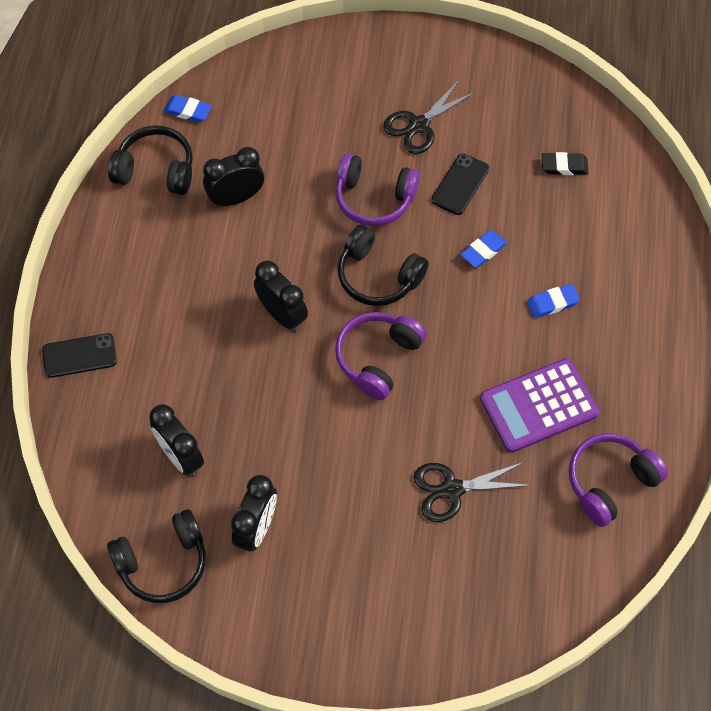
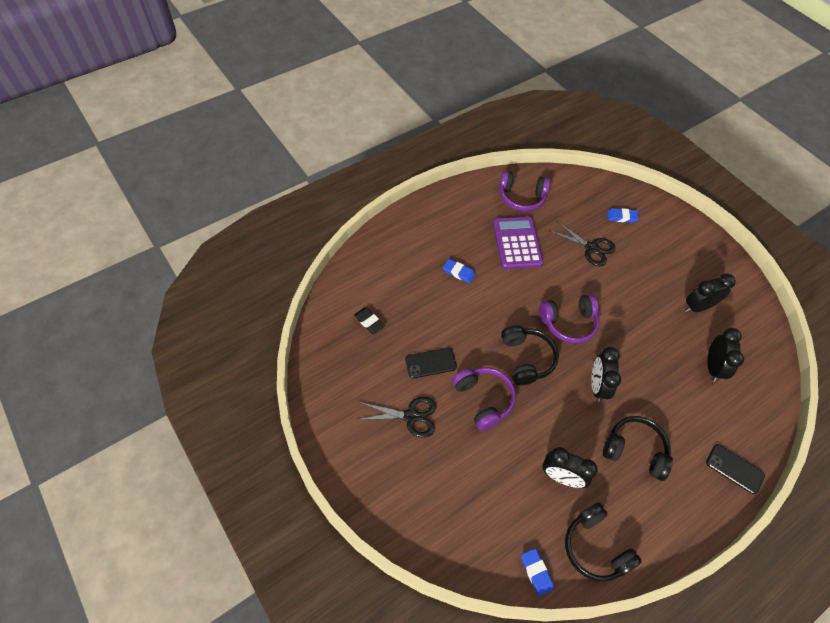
camera: 135 degrees left, 5 degrees down
(163, 563) = (757, 331): black headphones -> black headphones (635, 450)
(483, 251) = (460, 322): blue eraser -> blue eraser (621, 217)
(538, 406) = (517, 243): purple calculator -> purple calculator turned 120 degrees counterclockwise

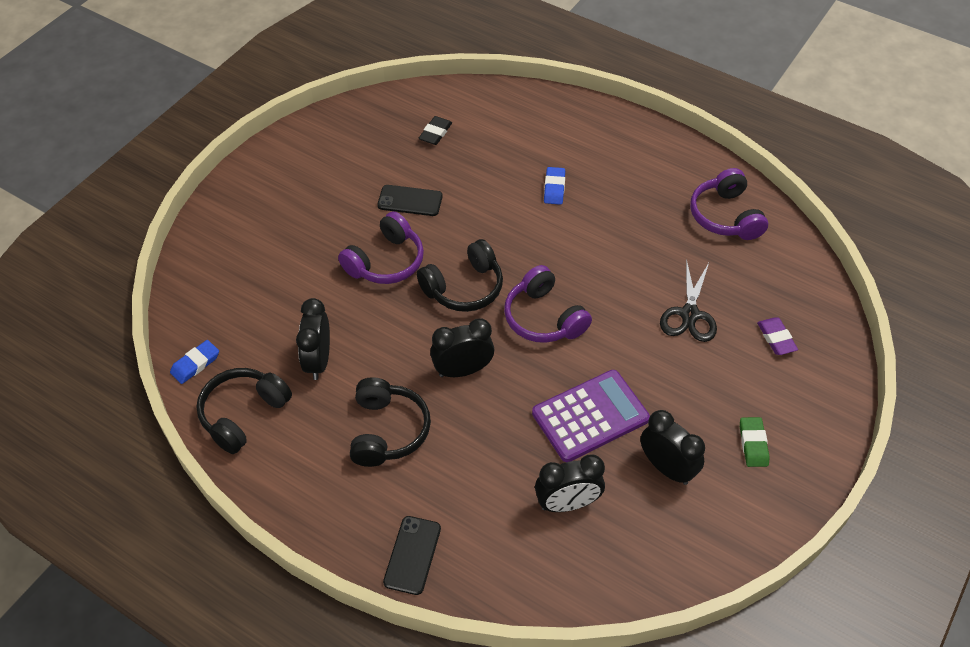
camera: 70 degrees right, 5 degrees down
(411, 416) = (334, 205): black scissors -> none
(430, 363) = (410, 201): black phone -> black phone turned 45 degrees counterclockwise
(517, 243) = (641, 232): purple calculator -> purple calculator (590, 416)
(621, 217) = (776, 338): blue eraser -> purple eraser
(690, 260) = (753, 444): none -> green eraser

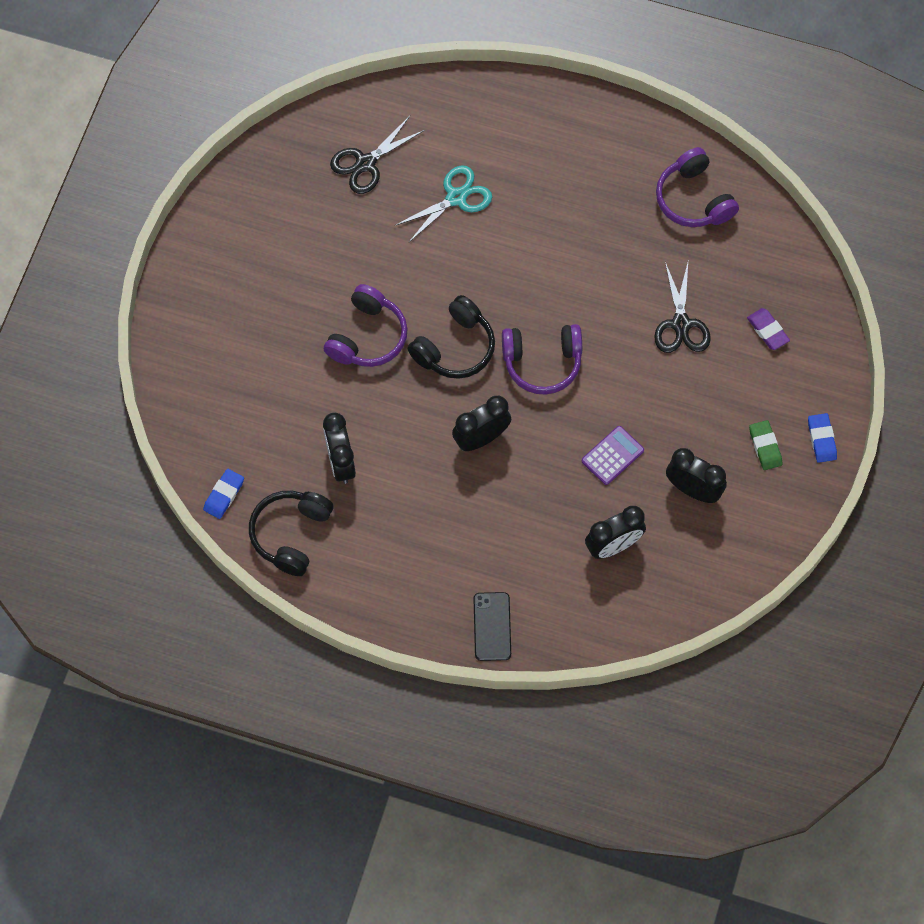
camera: 15 degrees left, 15 degrees up
(387, 430) = (431, 517): black headphones -> none
(410, 201) = (367, 257): black phone -> none
(435, 133) = (366, 163): black eraser -> black scissors
(505, 172) = (456, 198): none -> turquoise scissors
(543, 318) = (542, 362): purple headphones -> purple headphones turned 45 degrees counterclockwise
(554, 188) = (512, 205): blue eraser -> blue eraser (821, 439)
(590, 416) = (612, 455): purple calculator -> purple calculator, size x0.57

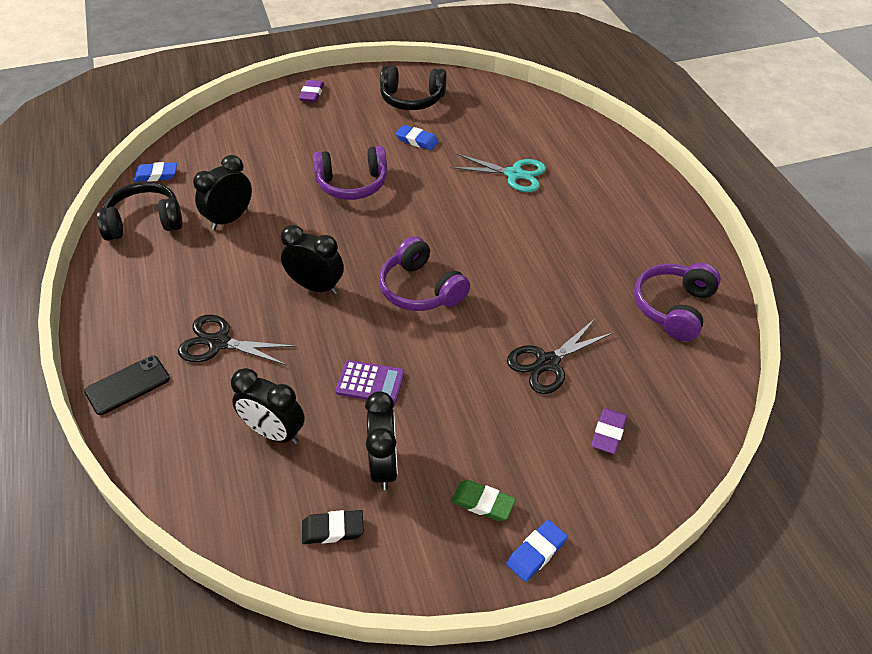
camera: 55 degrees right, 20 degrees down
(192, 291) = (312, 94): none -> purple eraser
(344, 244) = (417, 140): none -> blue eraser
(366, 163) = (491, 122): black scissors -> black scissors (219, 343)
(455, 347) = (386, 233): black headphones -> black headphones (412, 99)
(721, 550) = (333, 529): none -> black eraser
(765, 446) = (482, 503): green eraser -> green eraser turned 75 degrees clockwise

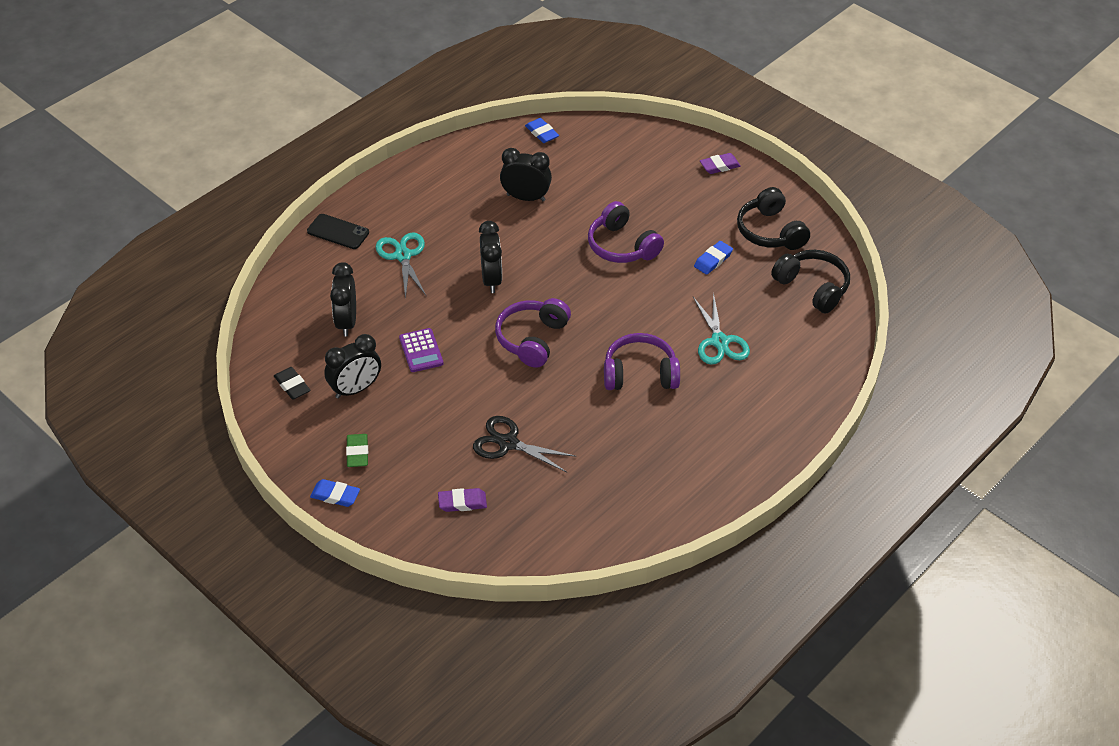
camera: 60 degrees right, 0 degrees up
(144, 222) = (487, 155): black headphones -> black headphones (812, 287)
(219, 343) = (403, 256): black scissors -> turquoise scissors
(417, 140) = (713, 260): blue eraser -> blue eraser turned 45 degrees clockwise
(673, 308) = (627, 505): purple headphones -> purple headphones (640, 374)

